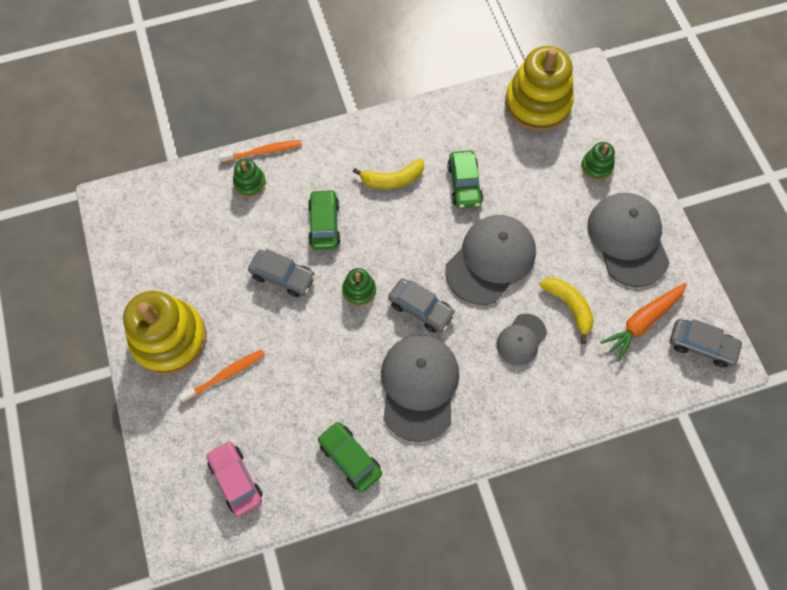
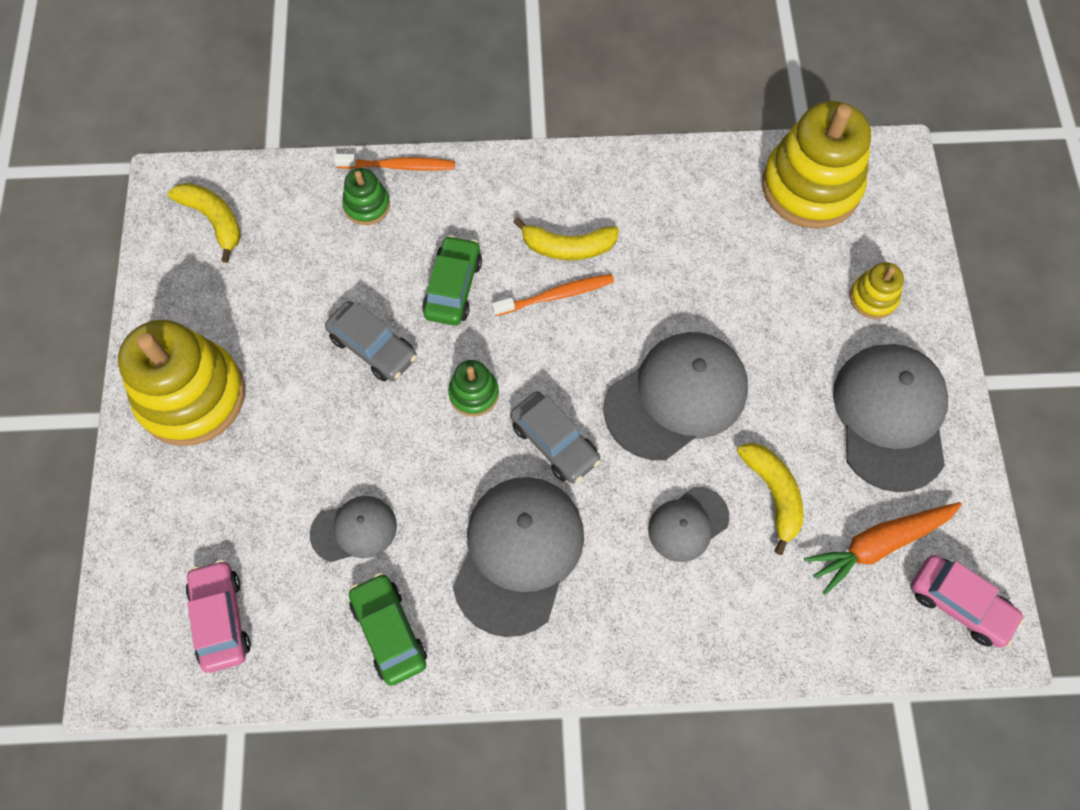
camera: 15 degrees right, 0 degrees up
(147, 217) = (213, 220): none -> yellow banana
(225, 375) = (251, 466): orange toothbrush -> orange toothbrush (556, 295)
(307, 399) = (354, 530): none -> grey cap
(464, 184) = (669, 278): green car -> none
(596, 166) = (873, 298): green stacking toy -> yellow stacking toy
(701, 346) = (960, 604): grey car -> pink car

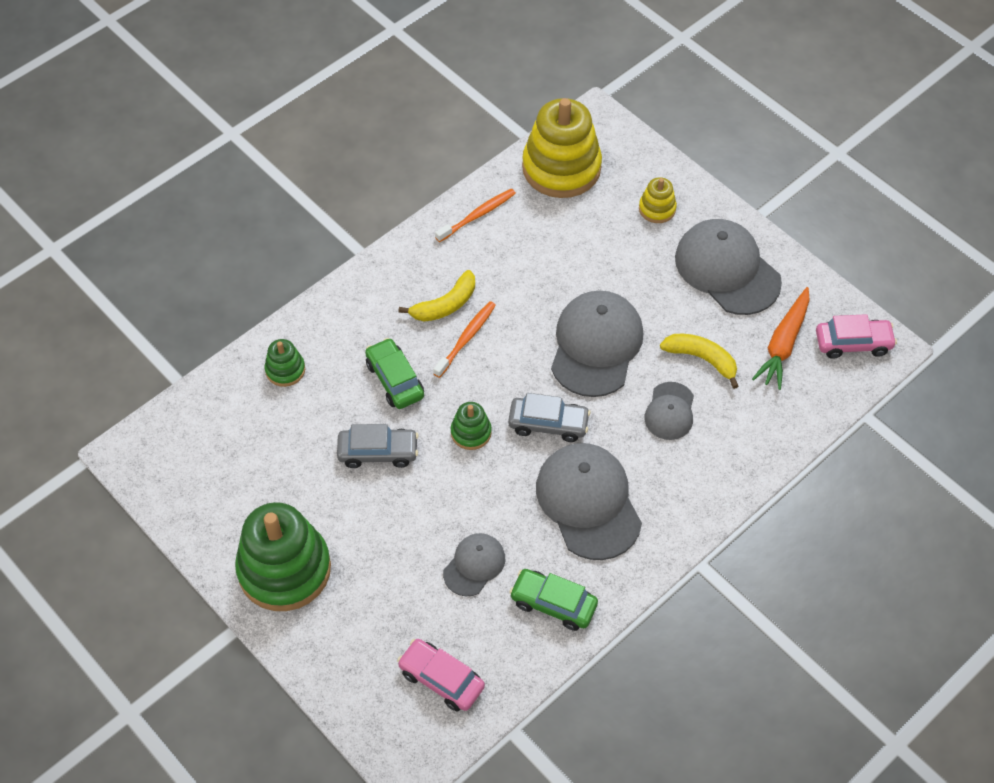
camera: 40 degrees left, 10 degrees down
(191, 396) = (284, 569): yellow stacking toy -> green stacking toy
(213, 220) = (184, 452): yellow banana -> none
(398, 166) = (282, 331): orange toothbrush -> orange toothbrush (477, 215)

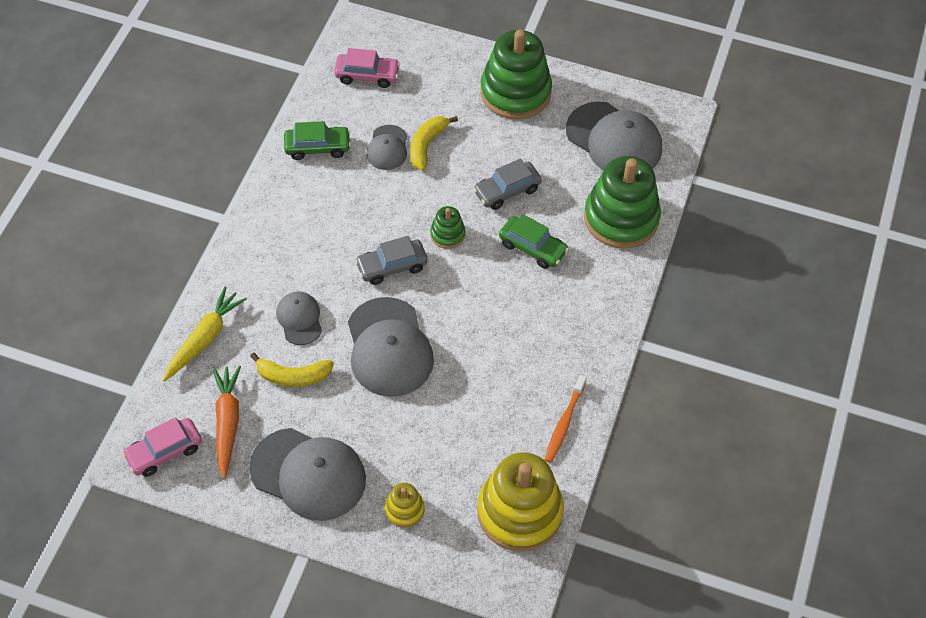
camera: 150 degrees right, 0 degrees up
(285, 370) = (621, 218): green stacking toy -> green stacking toy, size x2.16
(445, 305) = (535, 326): yellow banana -> yellow banana (427, 145)
(466, 339) = (499, 305): orange toothbrush -> none
(588, 502) = (329, 223): grey cap -> grey cap (614, 140)
(774, 433) = (204, 338): none -> yellow carrot

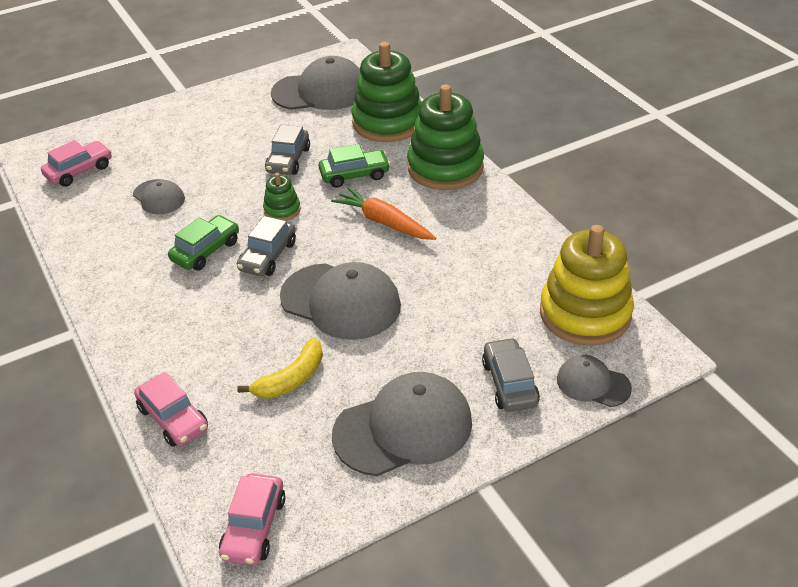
camera: 45 degrees left, 15 degrees down
(204, 338) = (173, 418): yellow carrot -> pink car
(227, 422) = (281, 456): orange carrot -> orange carrot (384, 222)
(299, 319) = (241, 341): grey cap -> grey cap (593, 384)
(317, 147) = (97, 234): green car -> green car (206, 251)
(404, 509) = (509, 383): yellow stacking toy -> grey car
(427, 145) = (189, 176): yellow banana -> none
(515, 92) = (213, 111): green stacking toy -> green stacking toy (445, 168)
(564, 423) = (528, 244): orange toothbrush -> none

